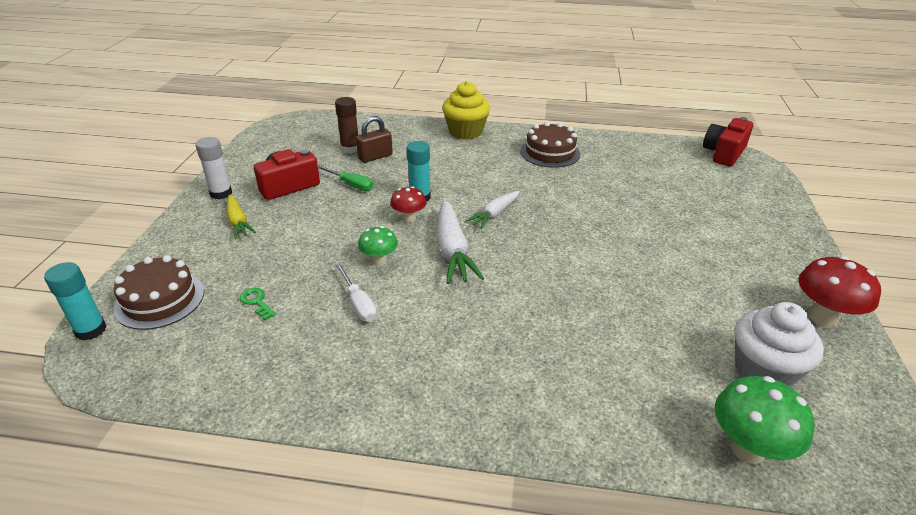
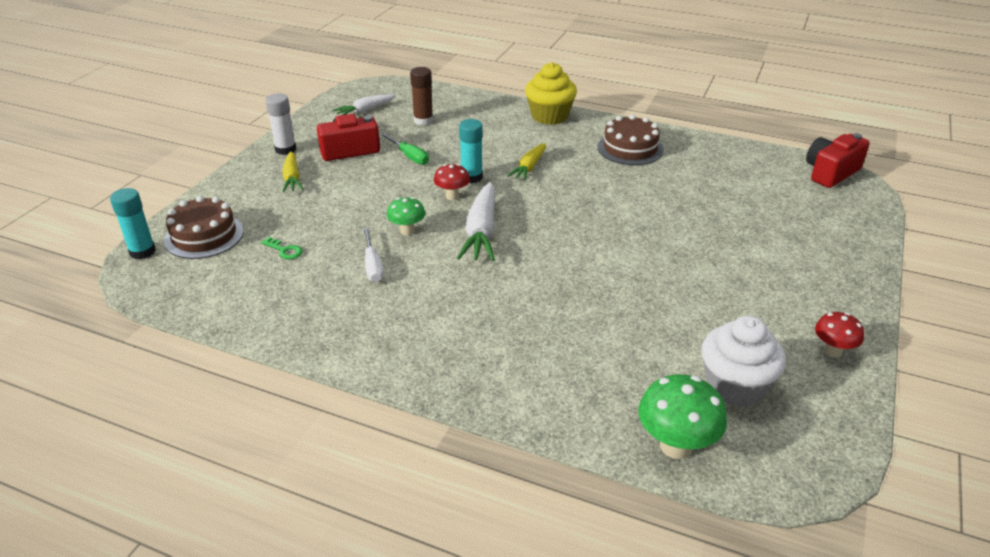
camera: 15 degrees right, 0 degrees up
(257, 302) = (284, 250): green key -> green key turned 150 degrees clockwise
(375, 157) = (445, 131): brown padlock -> none
(469, 181) = (529, 167): none -> yellow carrot
(495, 214) = (539, 203): white carrot -> white carrot (365, 110)
(823, 317) = (832, 351): red mushroom -> red mushroom, size x0.61

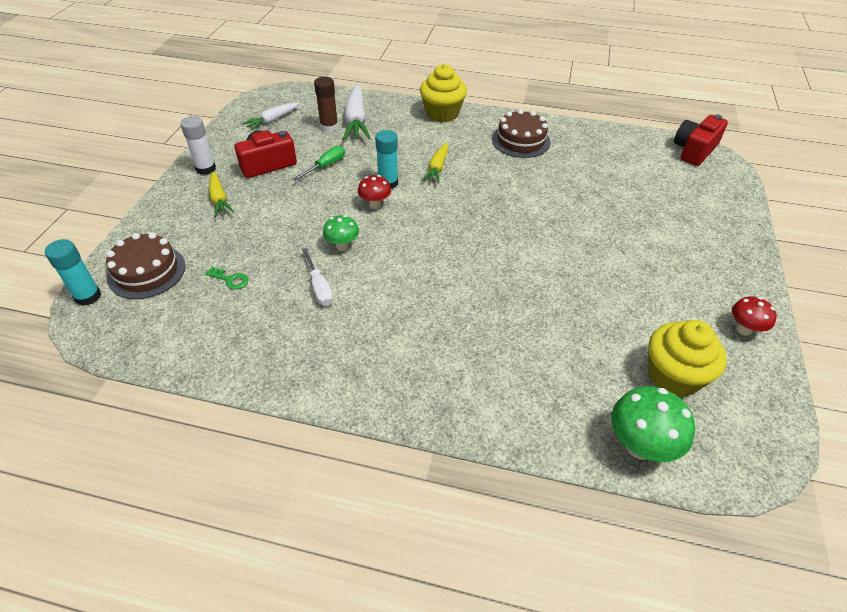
camera: 10 degrees left, 10 degrees up
(409, 156) = (325, 166): green screwdriver -> green screwdriver turned 90 degrees counterclockwise
(481, 231) = (411, 239): white carrot -> white carrot (356, 120)
(735, 386) = (673, 376): white cupcake -> yellow cupcake

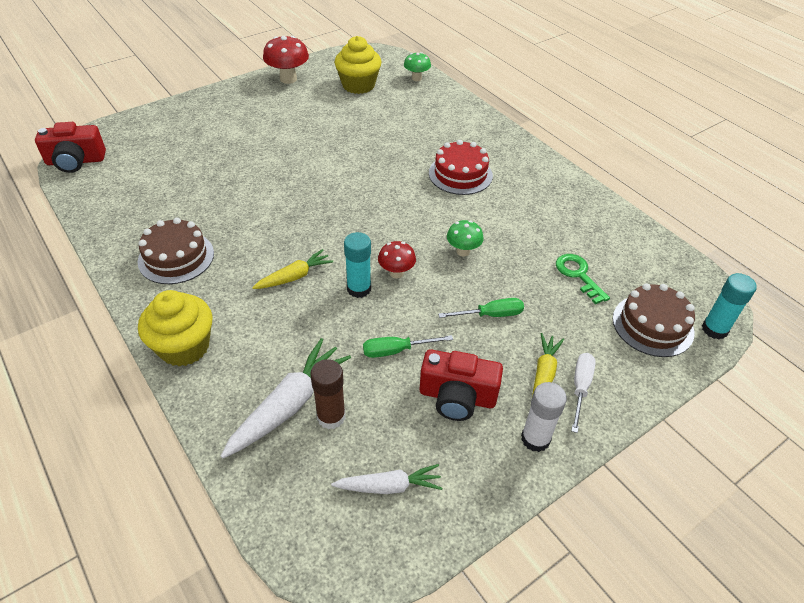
camera: 140 degrees left, 0 degrees up
(230, 279) = (578, 275): green key -> green key, size x1.51
(282, 214) = (490, 315): none -> green screwdriver
(319, 287) = (510, 230): white screwdriver -> white screwdriver (580, 388)
(419, 320) = (460, 174): none -> red cake
(639, 446) = (416, 78): green mushroom -> green mushroom, size x0.61
(744, 329) = (288, 79): red mushroom -> red mushroom, size x1.63

